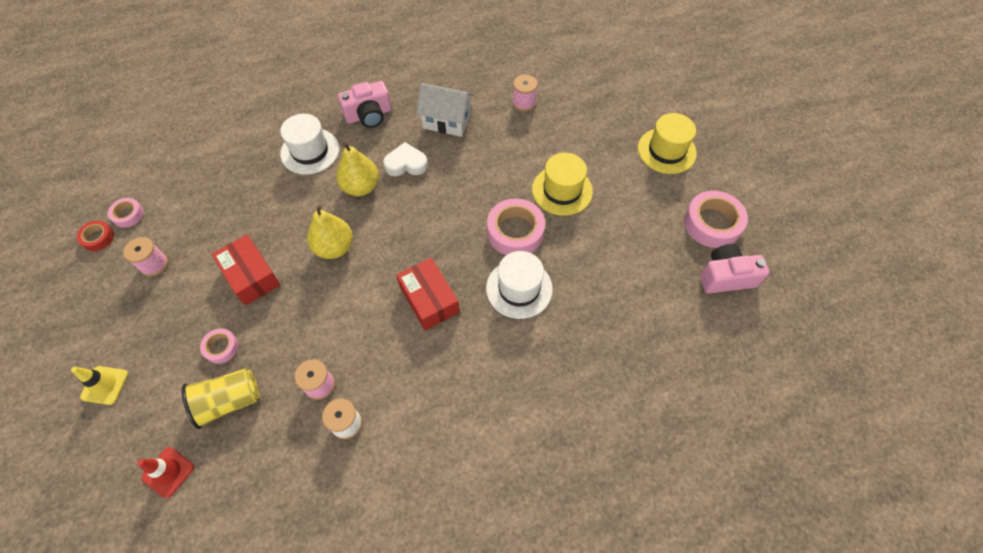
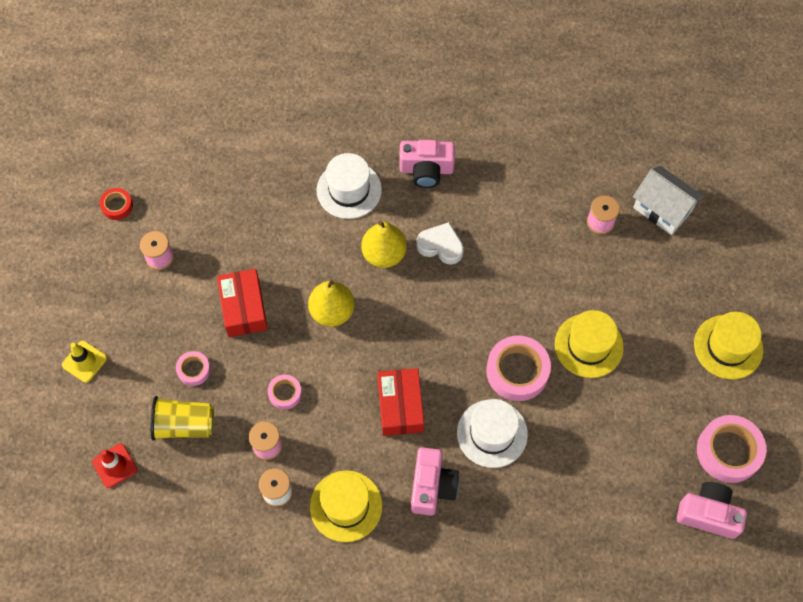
camera: 25 degrees right, 5 degrees up
(128, 215) = (151, 191): pink tape -> pink tape (285, 393)
(418, 407) = (346, 506): none -> yellow hat
(447, 121) = (505, 211): white house -> white house (662, 209)
(489, 354) = (432, 486): none -> pink camera

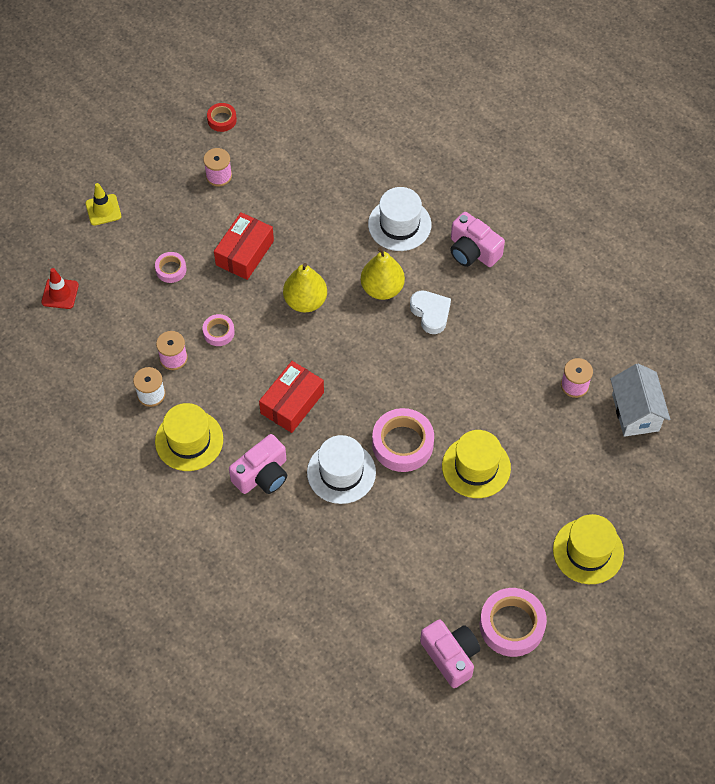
camera: 40 degrees right, 5 degrees down
(184, 425) = (130, 301): yellow cup -> none

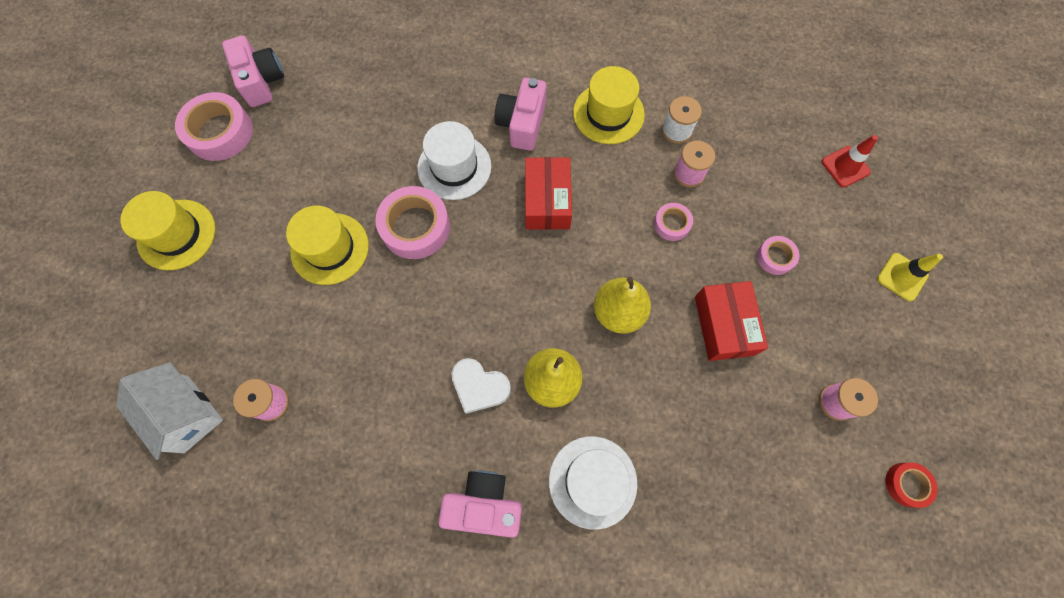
camera: 145 degrees right, 10 degrees up
(450, 656) = (261, 81): pink camera -> pink camera turned 135 degrees counterclockwise

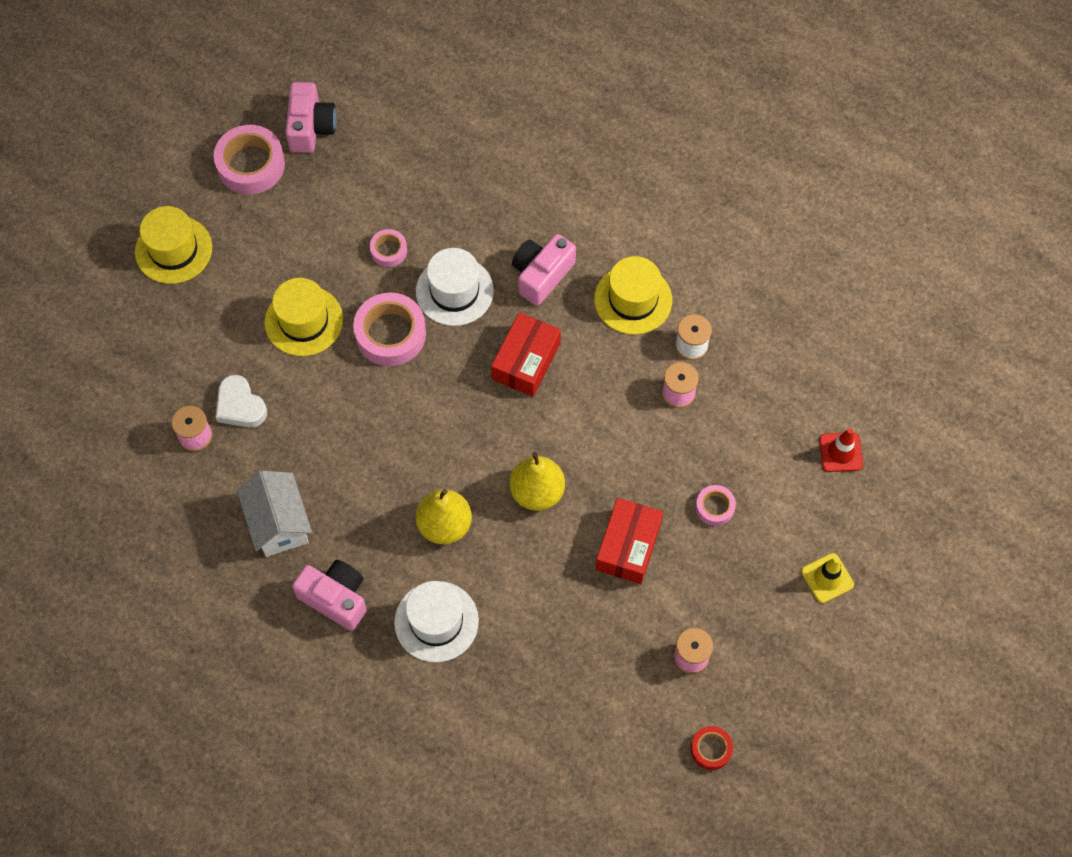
camera: 25 degrees right, 5 degrees down
(186, 414) = (122, 414): white house -> white house (279, 523)
(479, 387) = (379, 501): white heart -> white heart (240, 406)
(671, 224) = (633, 434): pink tape -> pink tape (388, 250)

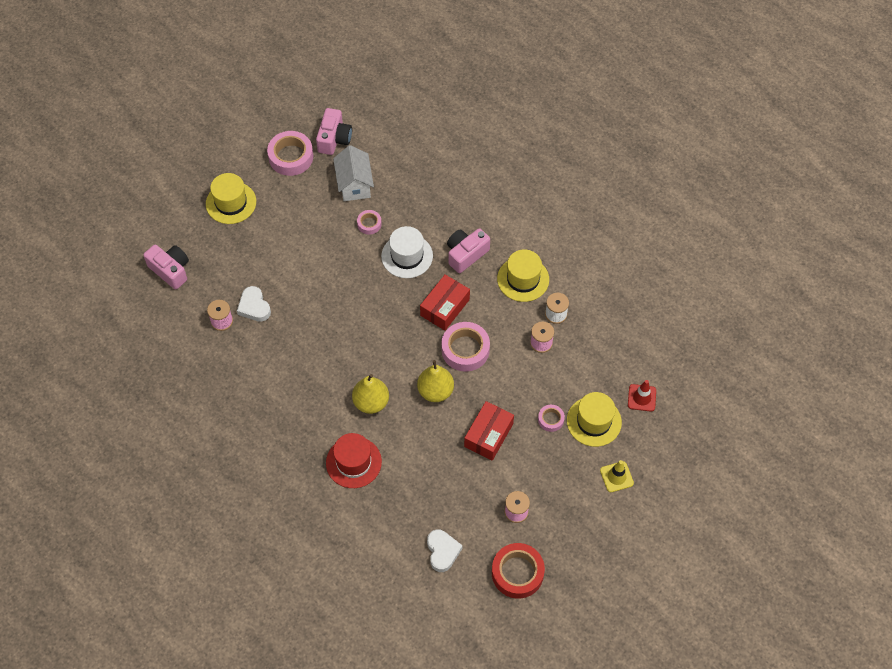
camera: 10 degrees right, 5 degrees down
(279, 523) = (264, 384): white house -> white house (354, 184)
(304, 321) = (305, 260): yellow hat -> yellow hat (594, 421)
(335, 598) = (291, 437): pink camera -> pink camera (170, 270)
(390, 334) = (360, 276): pink tape -> pink tape (465, 350)
(436, 621) = (353, 462): white hat -> red hat
(594, 736) = (442, 551): none -> white heart
(711, 749) = (517, 573): red tape -> red tape, size x1.89

